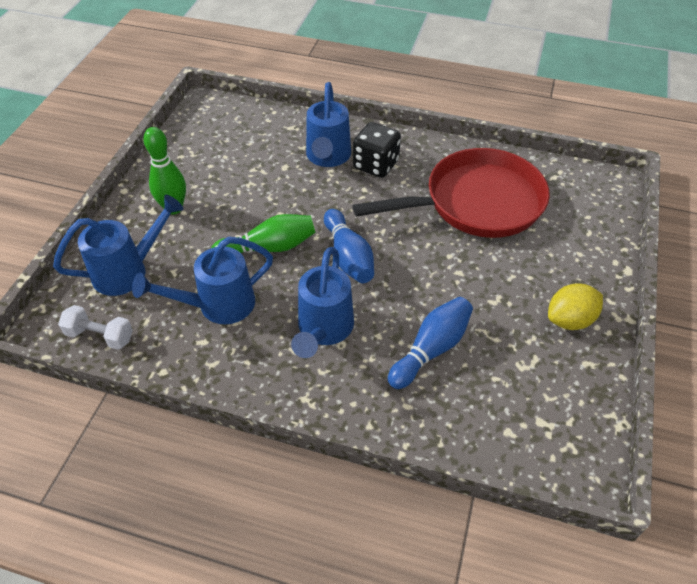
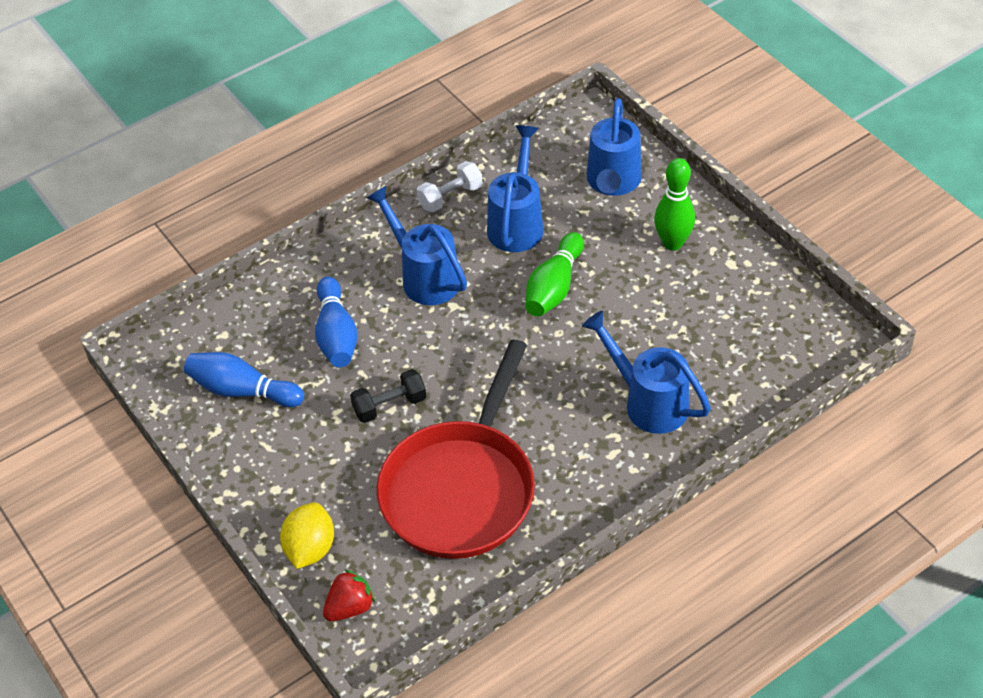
camera: 130 degrees right, 0 degrees up
(100, 336) = (552, 143): white dumbbell -> white dumbbell (450, 197)
(348, 257) = (488, 338): blue bowling pin -> blue bowling pin (242, 390)
(376, 165) = (598, 438): black dice -> none
(457, 275) = (389, 405): none -> black dumbbell
(569, 320) = (263, 453): yellow lemon -> yellow lemon (310, 548)
(604, 204) = (350, 607): none -> red strawberry

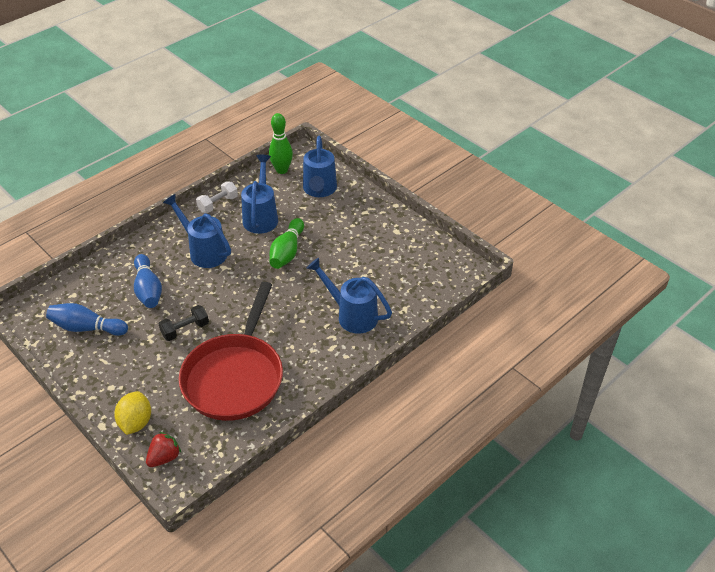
camera: 10 degrees left, 5 degrees down
(672, 243) = (359, 222): green bowling pin -> green bowling pin (282, 170)

